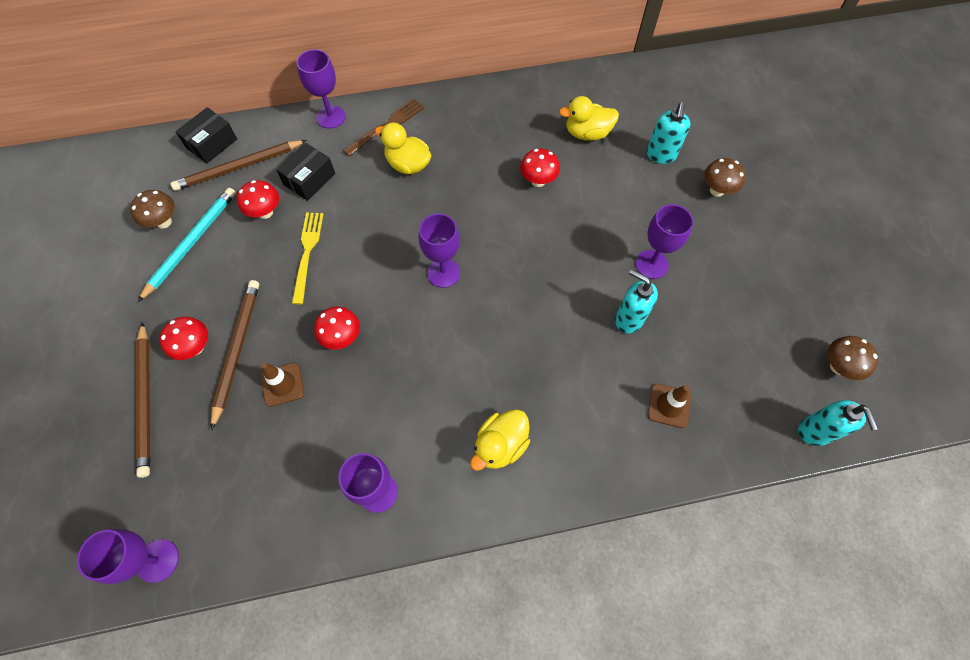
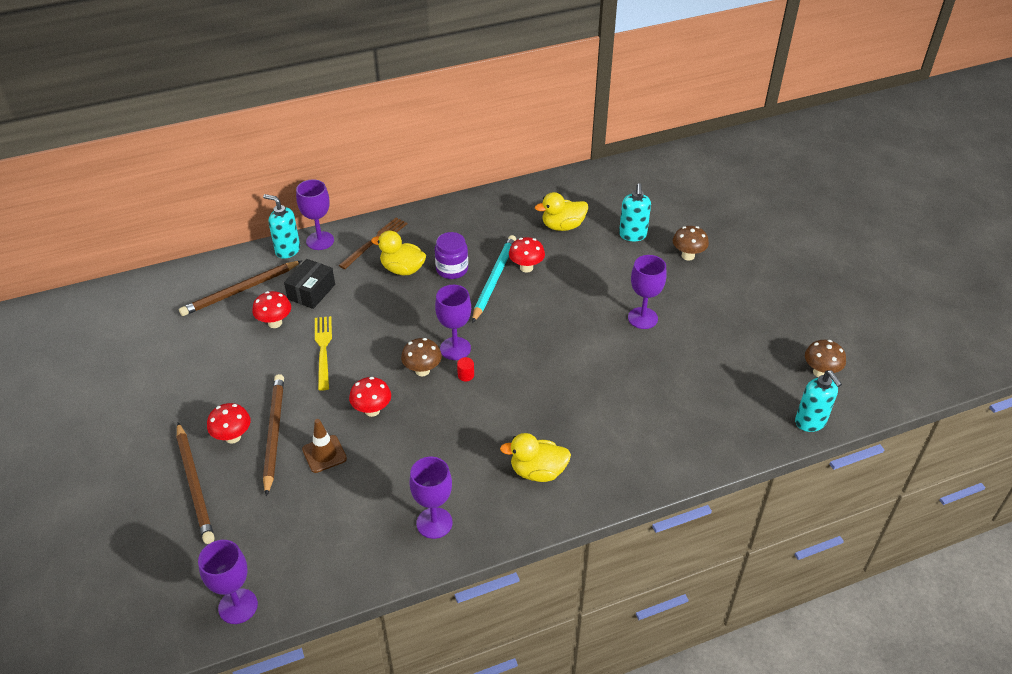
camera: 10 degrees left, 20 degrees down
(164, 222) = (177, 342): brown mushroom -> brown mushroom (422, 370)
(191, 243) = (208, 356): turquoise pencil -> turquoise pencil (494, 279)
(212, 143) = (209, 275): black box -> none
(448, 308) = (466, 375): none -> red cylinder
(459, 172) = (452, 269): none -> purple jar
(500, 445) = (538, 471): yellow duck -> yellow duck turned 60 degrees clockwise
(628, 319) = (631, 362): turquoise soap dispenser -> turquoise soap dispenser (287, 250)
(669, 405) = (681, 421): brown traffic cone -> none

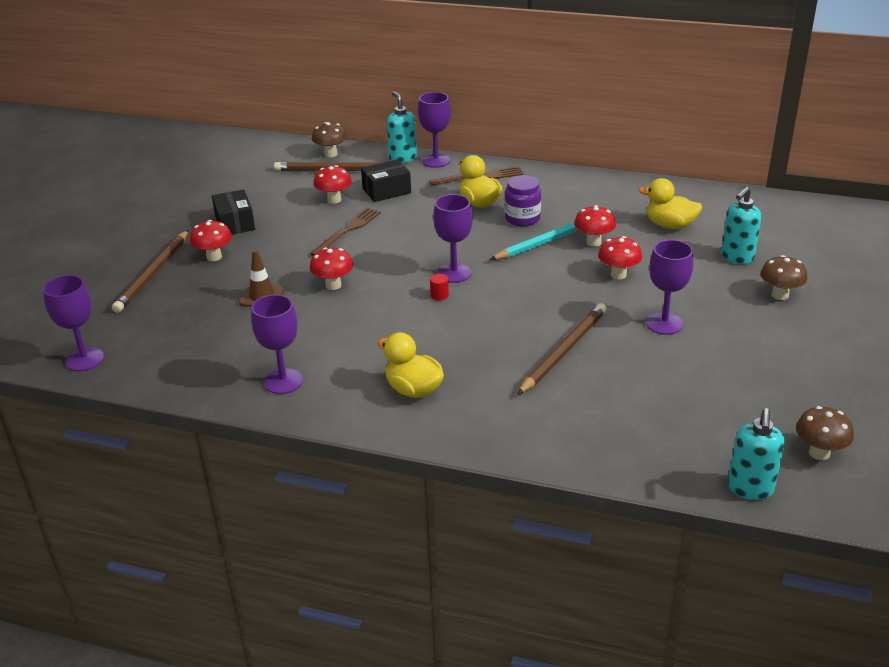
camera: 40 degrees right, 10 degrees down
(210, 392) = (235, 223): none -> black box
(274, 433) = (244, 267): brown pencil -> brown pencil (563, 351)
(323, 349) = (348, 231): yellow fork -> brown fork
(422, 370) = (407, 276): brown mushroom -> brown mushroom (331, 154)
(572, 290) = (618, 275): none -> red mushroom

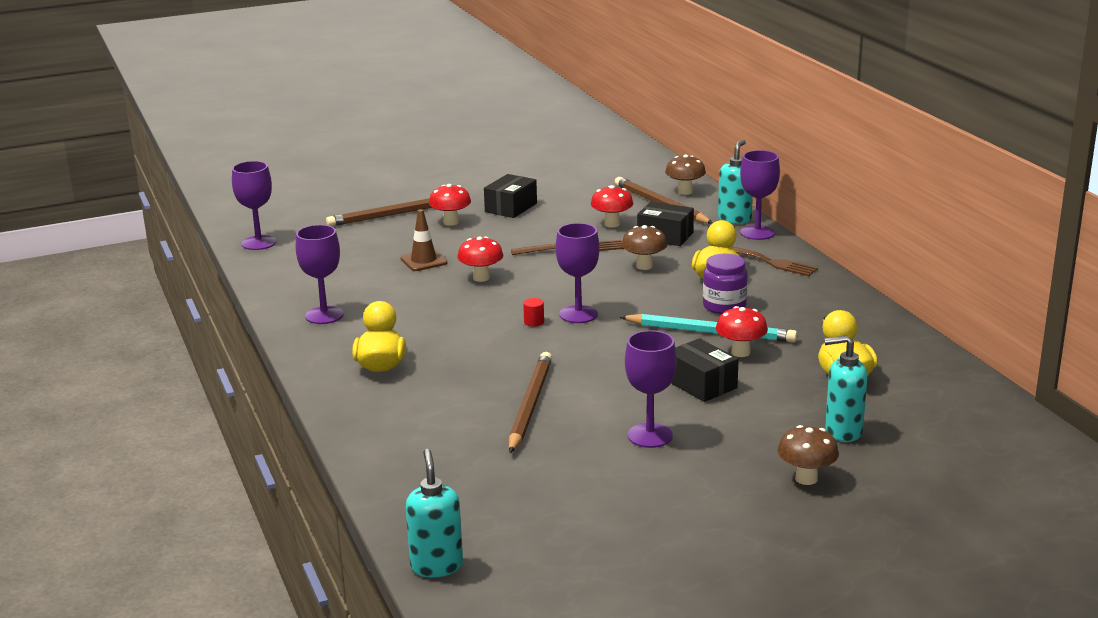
camera: 50 degrees right, 10 degrees down
(563, 351) = (530, 405): brown pencil -> brown pencil turned 75 degrees counterclockwise
(618, 275) = (701, 384): red mushroom -> black box
(750, 489) = (436, 566): turquoise soap dispenser -> turquoise soap dispenser turned 105 degrees clockwise
(819, 453) = (542, 586): brown mushroom -> brown mushroom (644, 266)

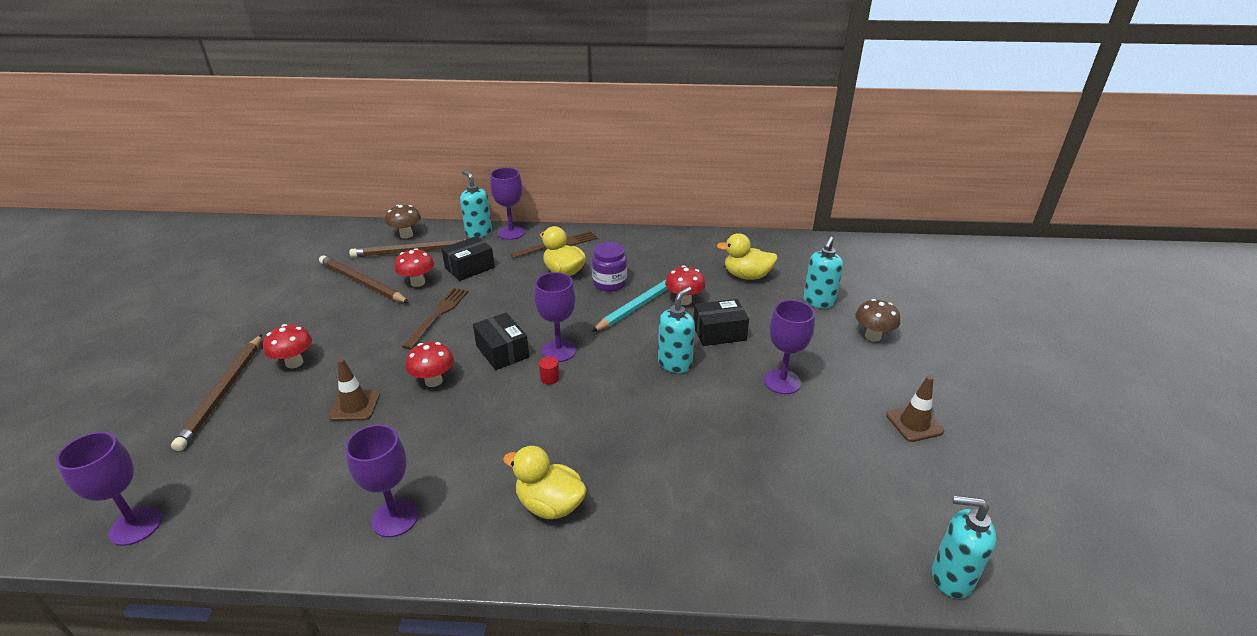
camera: 65 degrees left, 10 degrees up
(511, 207) = (314, 320): black box -> black box (502, 351)
(530, 405) = (696, 428): brown pencil -> brown pencil (362, 283)
(619, 373) = (675, 364): none -> turquoise soap dispenser
(644, 266) = (509, 293): brown mushroom -> none
(654, 525) = (914, 423): none -> brown traffic cone

